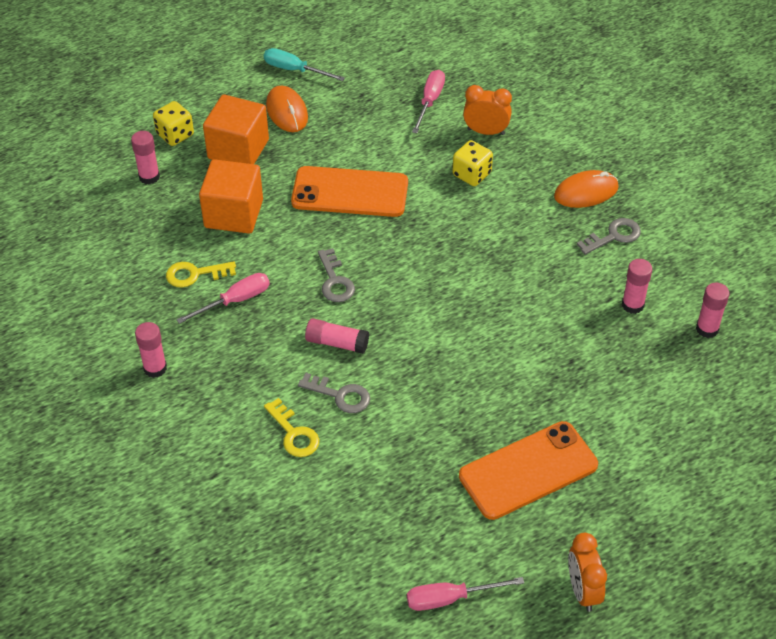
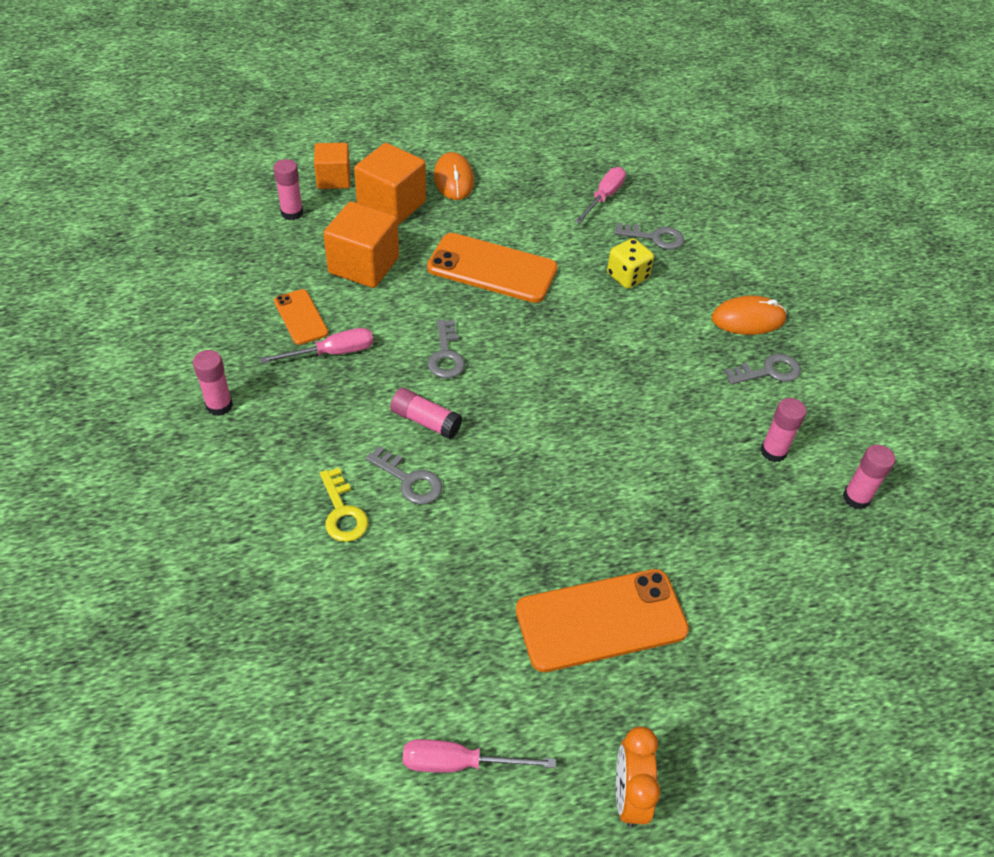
camera: 10 degrees right, 0 degrees up
(175, 134) = (333, 179): yellow dice -> orange cube
(195, 274) = (300, 317): yellow key -> orange phone
(294, 70) = (475, 143): turquoise screwdriver -> none
(486, 132) = (654, 237): orange clock -> grey key

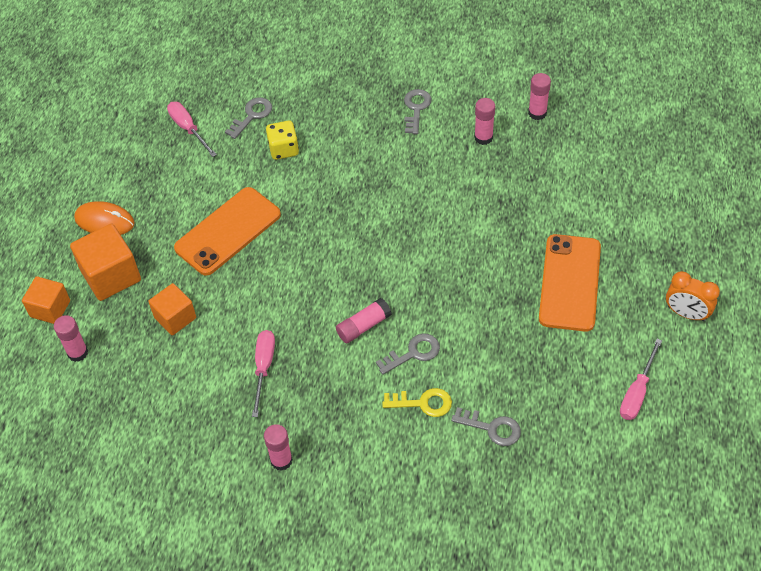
camera: 60 degrees left, 5 degrees up
(300, 317) = (212, 379): orange phone -> none
(364, 265) = (175, 317): orange cube -> orange cube, size x0.65
(446, 355) = (304, 292): grey key -> grey key (491, 428)
(748, 319) = (363, 98): orange mouse -> none

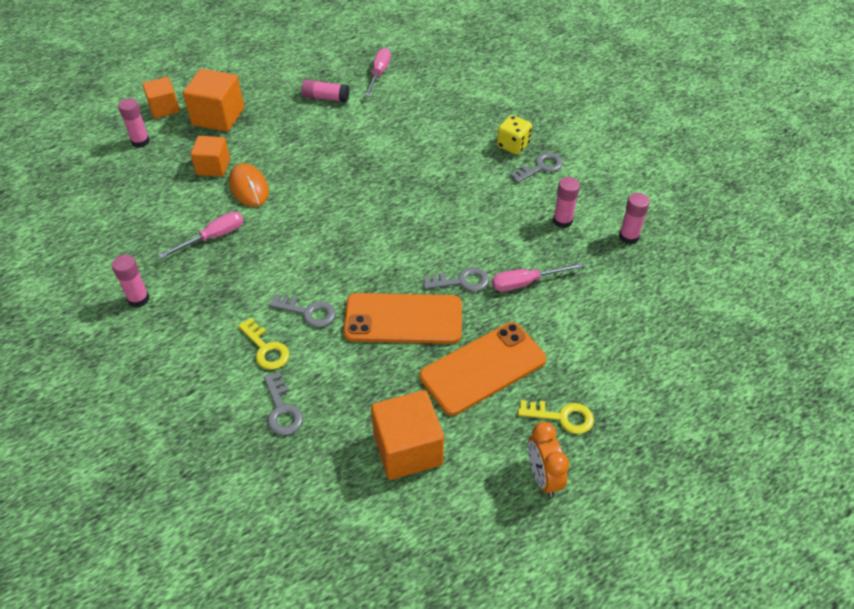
camera: 45 degrees right, 5 degrees down
(104, 221) = (260, 86): orange mouse -> orange mouse (249, 187)
(228, 231) = (314, 145): orange phone -> orange phone (403, 319)
(252, 116) = (427, 93): grey key -> grey key (461, 281)
(283, 149) = (417, 126): yellow dice -> yellow dice (513, 145)
(363, 326) = (304, 267): pink glue stick -> pink glue stick (326, 98)
(596, 373) = (408, 449): none -> orange cube
(637, 392) = (417, 494): pink screwdriver -> pink screwdriver (525, 283)
(650, 269) = (561, 417): none -> yellow key

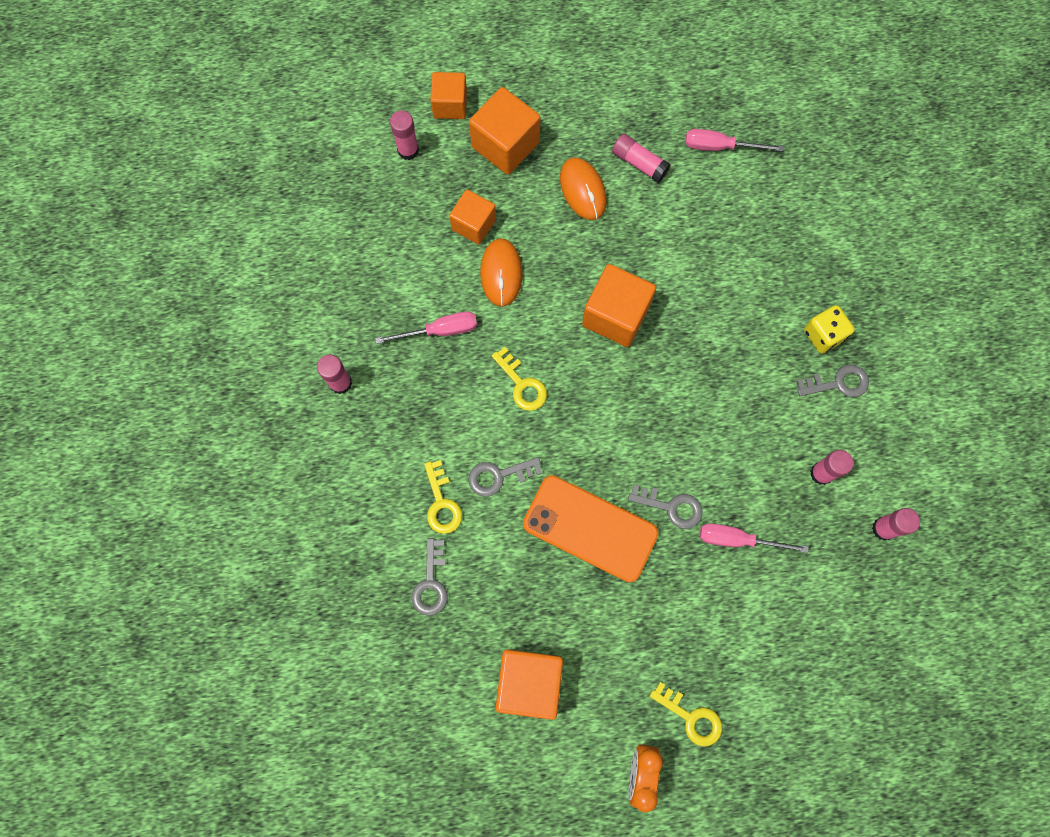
camera: 25 degrees right, 25 degrees up
(291, 123) = (583, 190): none -> orange mouse
(298, 247) = (522, 384): none -> yellow key
(308, 312) = (499, 476): grey key -> grey key turned 120 degrees clockwise
(353, 183) = (615, 315): none -> orange cube
(379, 73) = (719, 147): pink screwdriver -> pink screwdriver turned 120 degrees counterclockwise
(483, 368) = (642, 625): orange phone -> none

